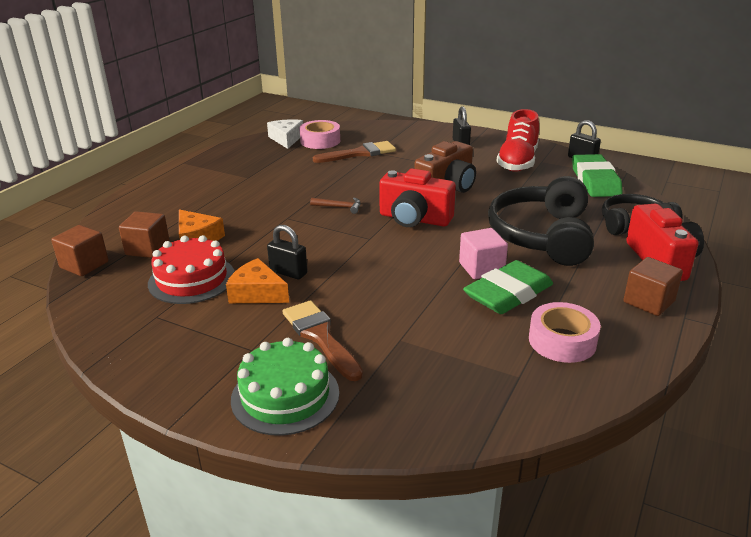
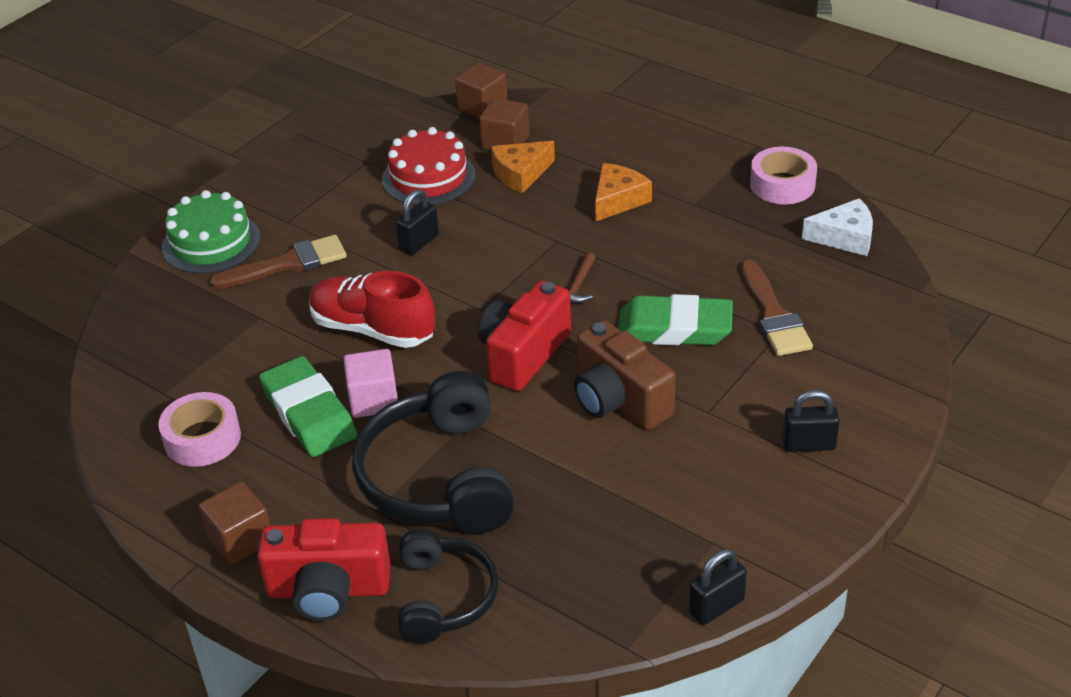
camera: 100 degrees right, 10 degrees up
(257, 293) = (384, 221): orange cheese -> orange cheese (618, 200)
(320, 141) = (834, 273): pink tape -> pink tape (782, 185)
(517, 162) = (715, 507): red shoe -> red shoe (372, 329)
(542, 235) = (438, 477): black headphones -> black headphones turned 120 degrees counterclockwise
(595, 181) = (613, 596): green eraser -> green eraser (674, 328)

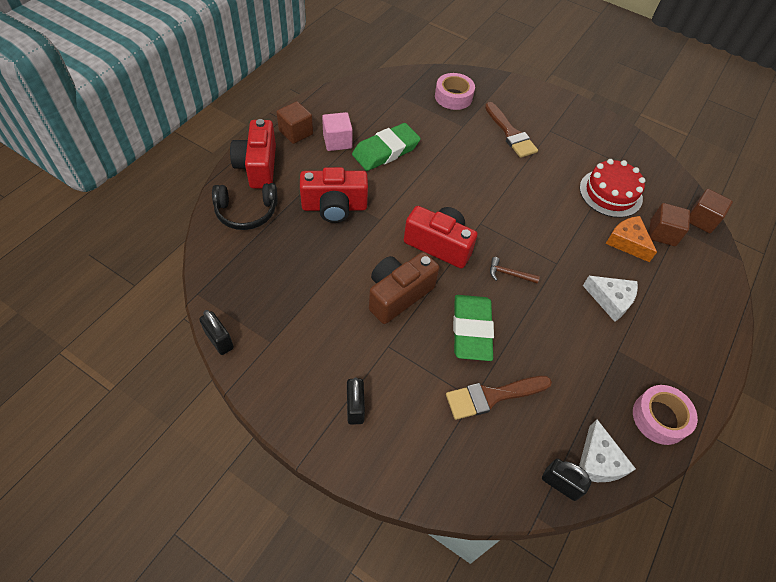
camera: 80 degrees right, 15 degrees up
(202, 438) = (367, 113): pink tape -> pink tape (453, 97)
(211, 242) = (524, 101): green cake -> none
(372, 329) = (456, 173): red shoe -> none
(373, 400) = (396, 176): pink cube -> pink cube (337, 141)
(419, 243) = (541, 191): black padlock -> black padlock (560, 484)
(438, 477) = (334, 207): black headphones -> red camera
(618, 200) = (611, 300): orange cheese -> white cheese

